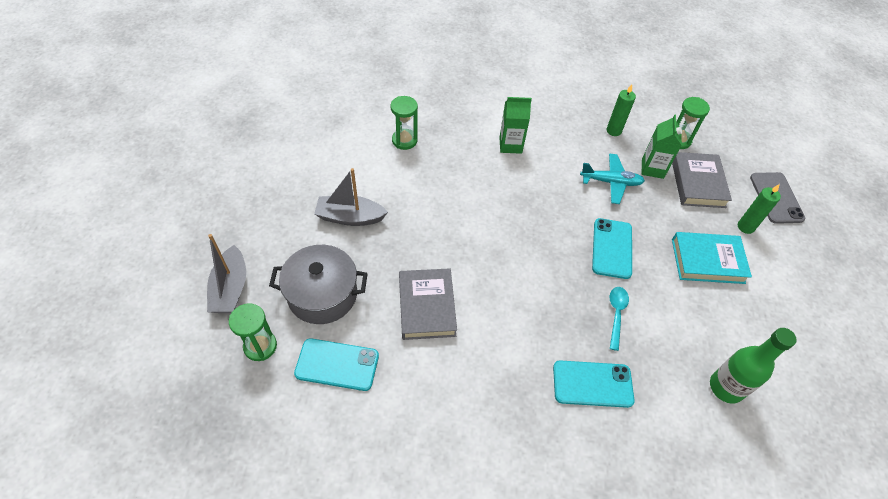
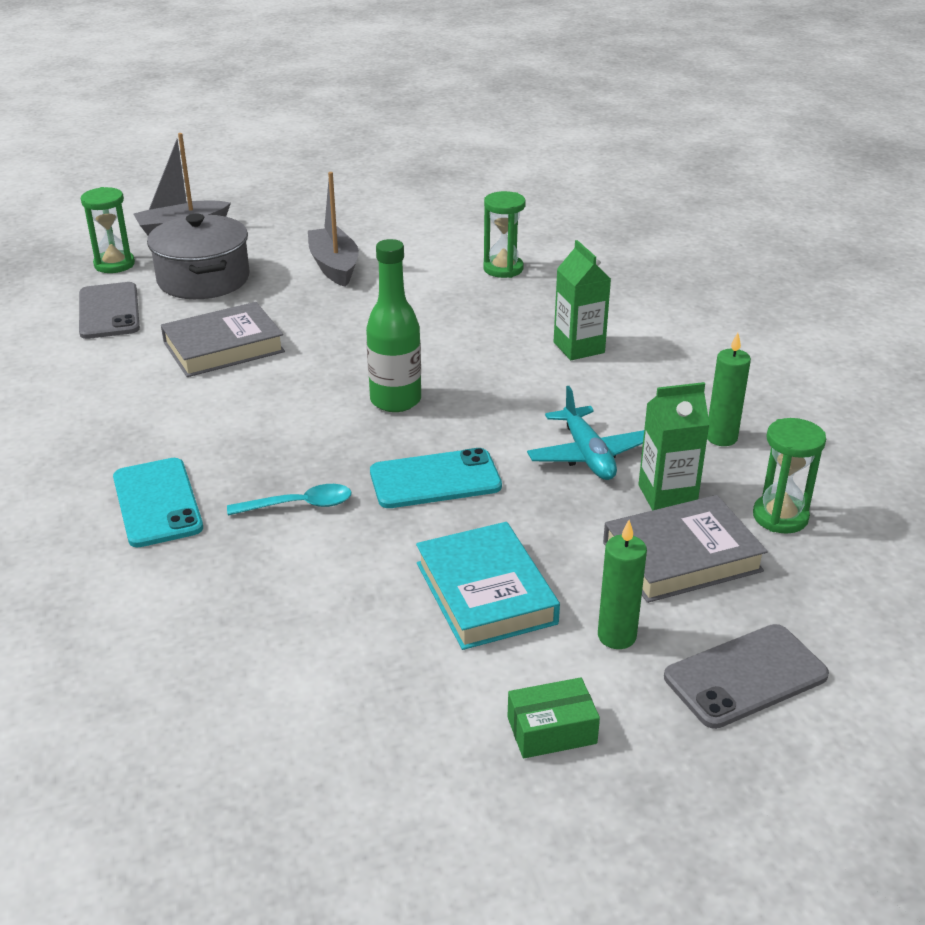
camera: 70 degrees right, 20 degrees down
(337, 365) = (109, 311): turquoise phone -> grey phone
(726, 387) = (208, 648): green bottle -> green bottle (395, 400)
(799, 271) = (551, 730): none -> green box

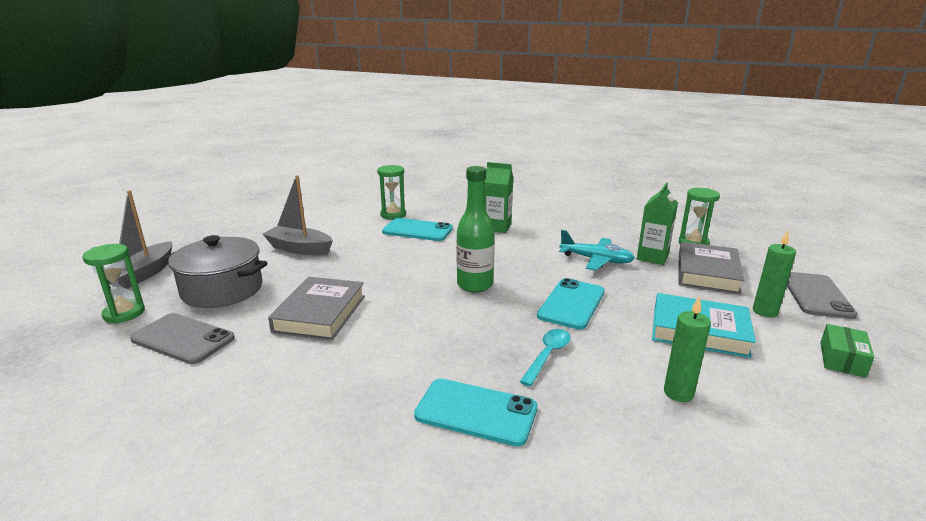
camera: 50 degrees left, 10 degrees down
(483, 304) = (417, 230): none -> turquoise phone
(721, 438) = (617, 230): green candle -> green candle (678, 393)

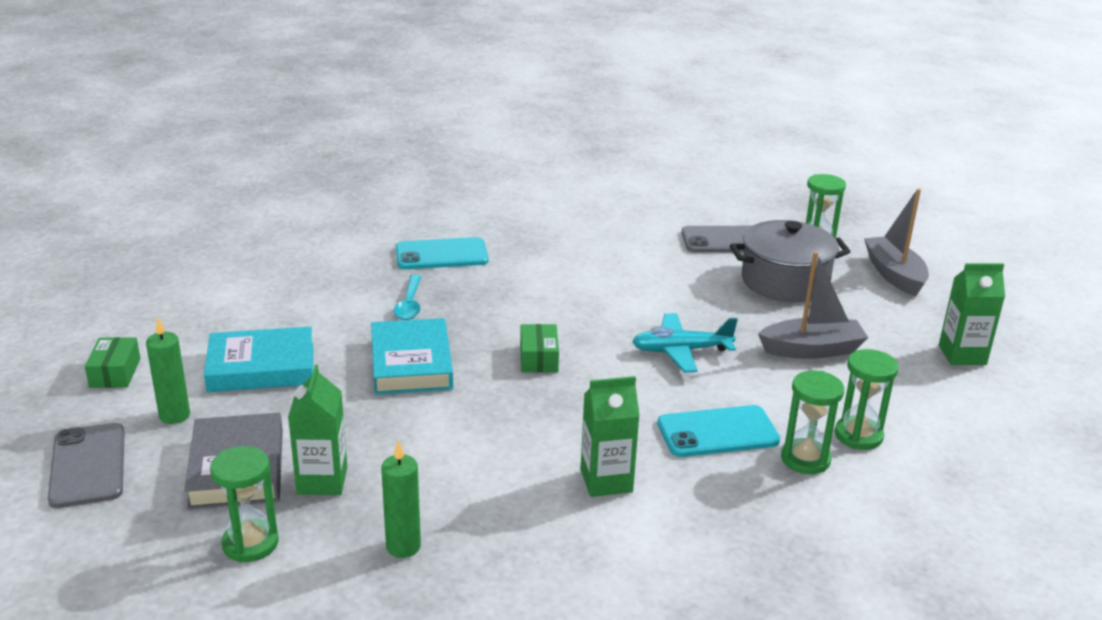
camera: 150 degrees right, 5 degrees up
(229, 228) = (962, 355): none -> green carton
(320, 313) = (654, 286): grey book -> none
(353, 216) = (858, 435): none -> green hourglass
(475, 285) = (538, 358): green bottle -> green box
(572, 304) = (411, 363): turquoise phone -> turquoise book
(596, 260) = (407, 447): turquoise plane -> turquoise plane (681, 351)
(678, 393) = (286, 303): green candle -> green candle (403, 546)

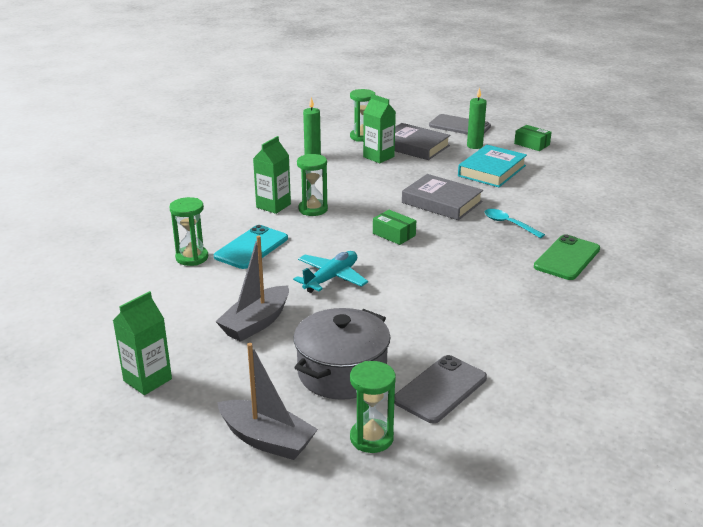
camera: 135 degrees right, 0 degrees up
(411, 363) = (442, 202): turquoise book -> grey book
(441, 255) = (567, 258): turquoise phone -> green phone
(858, 435) = (174, 283): green hourglass -> green hourglass (313, 209)

